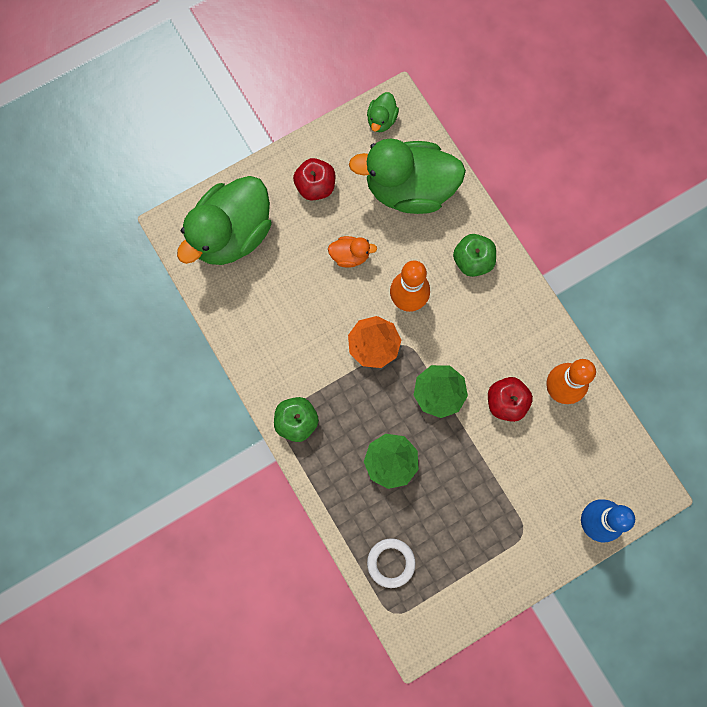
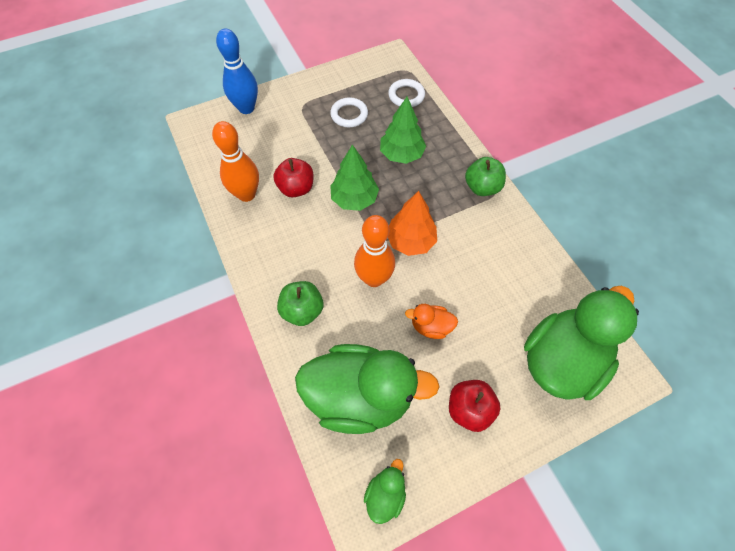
camera: 175 degrees left, 15 degrees down
(461, 521) = (349, 115): none -> white ring

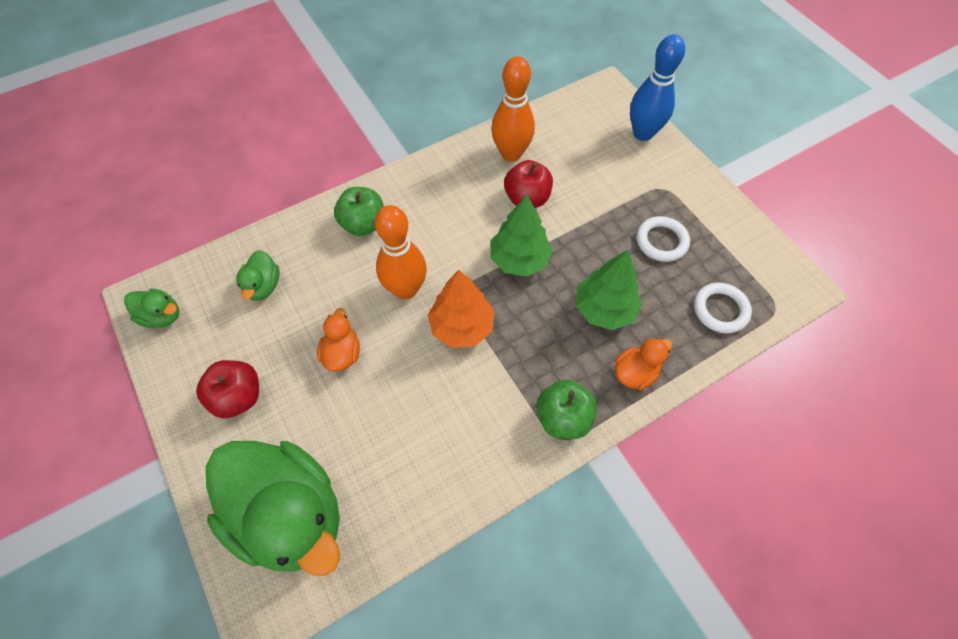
camera: 85 degrees right, 0 degrees up
(360, 396) = (263, 286): green duck -> green duck, size x0.43
(450, 145) = (635, 373): none -> orange duck

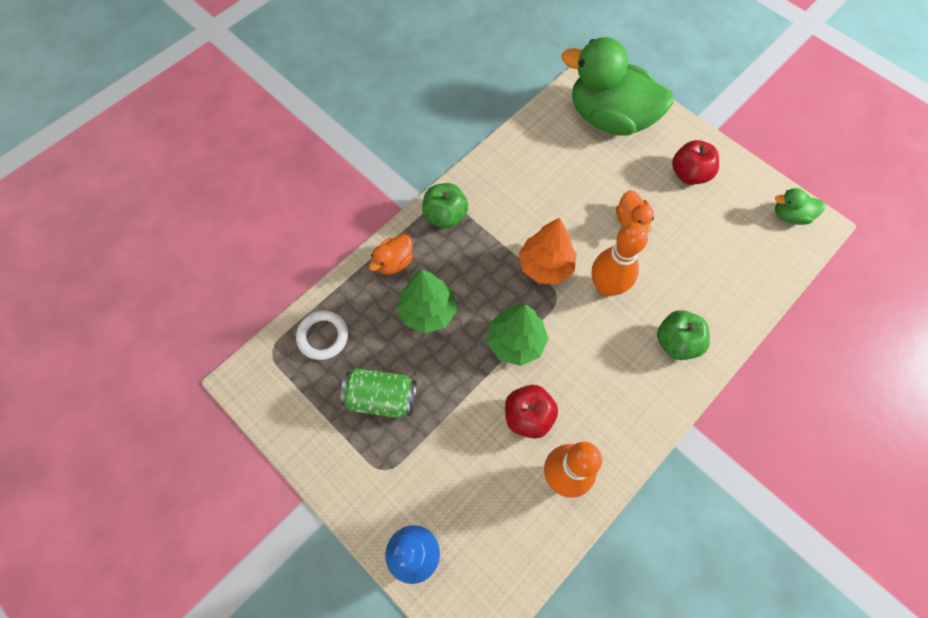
camera: 165 degrees right, 5 degrees up
(263, 286) = (727, 259): green duck -> none
(661, 241) = (381, 398): white ring -> green can

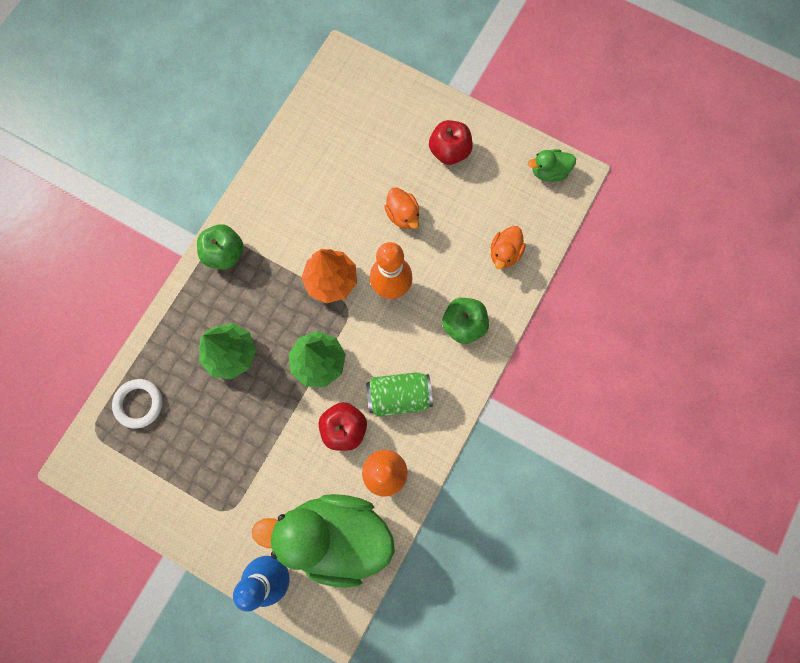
camera: 15 degrees left, 10 degrees up
(381, 398) = (209, 447): green can -> green can (399, 396)
(394, 262) = (187, 313): orange duck -> orange duck (504, 253)
(609, 118) = (363, 109): green duck -> green duck (336, 535)

